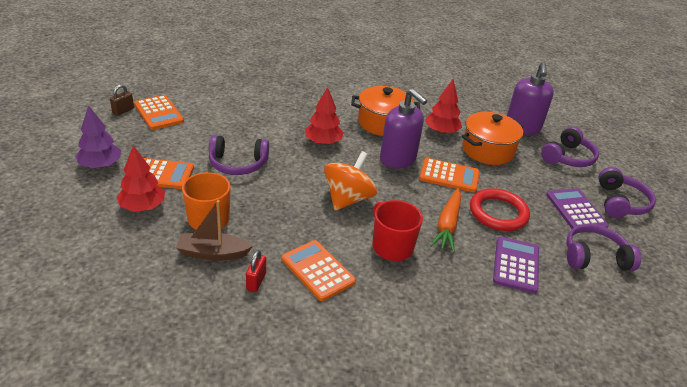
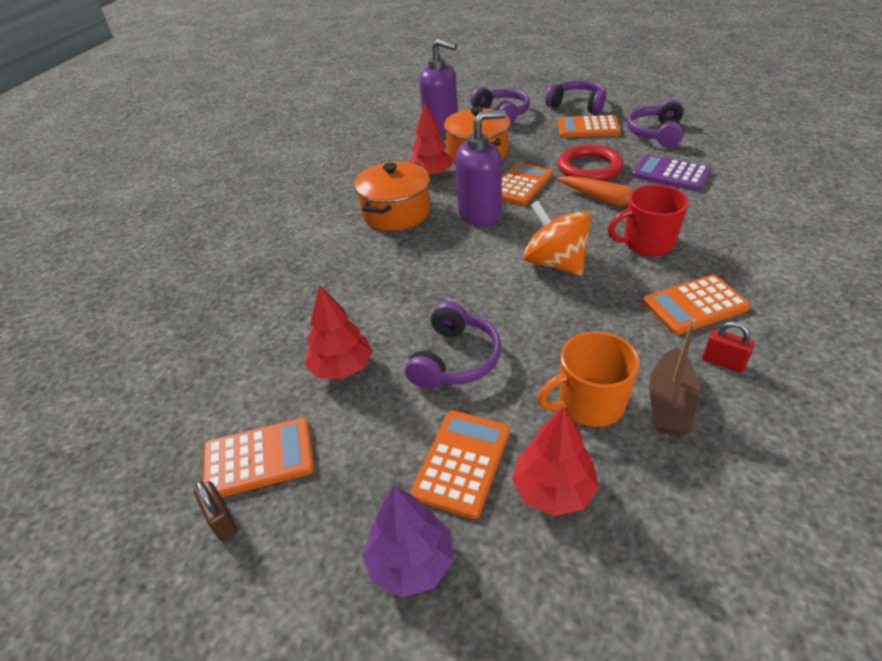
camera: 65 degrees left, 5 degrees up
(323, 142) = (424, 267): red tree -> red tree (342, 367)
(575, 210) = (588, 128): purple calculator -> orange calculator

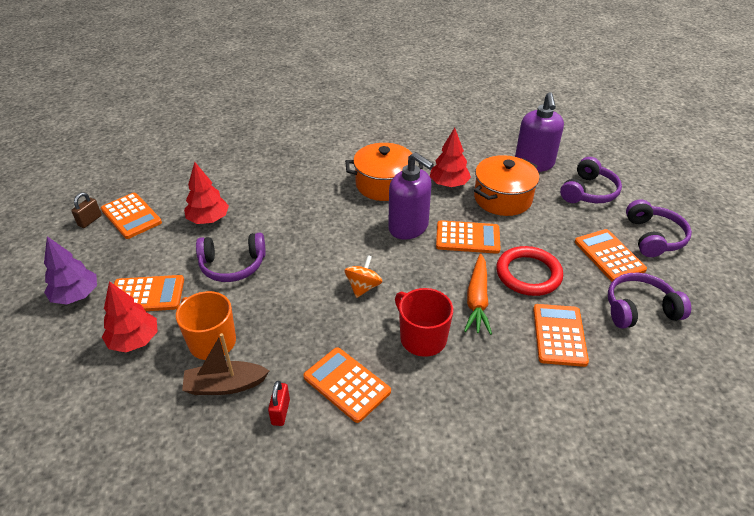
camera: 60 degrees right, 0 degrees up
(555, 263) = (363, 287): orange spinning top -> orange spinning top, size x0.60
(670, 174) = (559, 335): purple calculator -> orange calculator

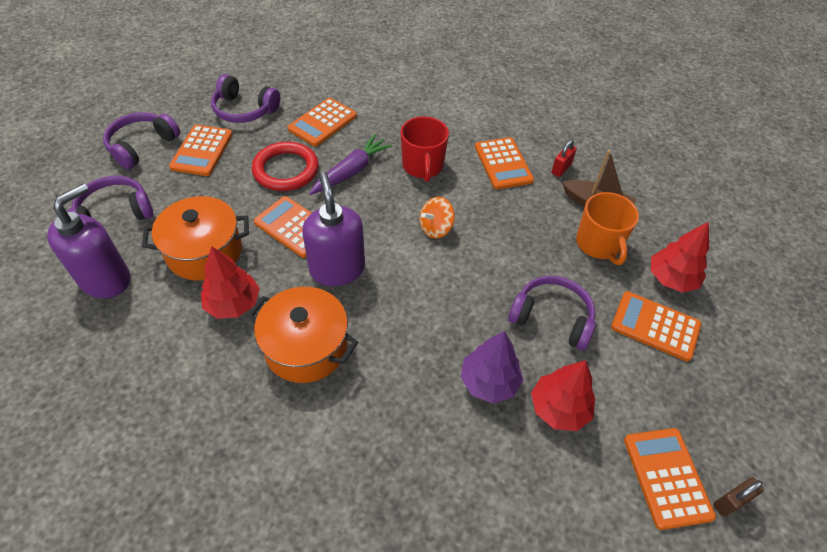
camera: 150 degrees left, 10 degrees up
(76, 295) = (736, 365): purple tree -> purple tree (489, 382)
(477, 300) = (351, 171): orange carrot -> purple carrot

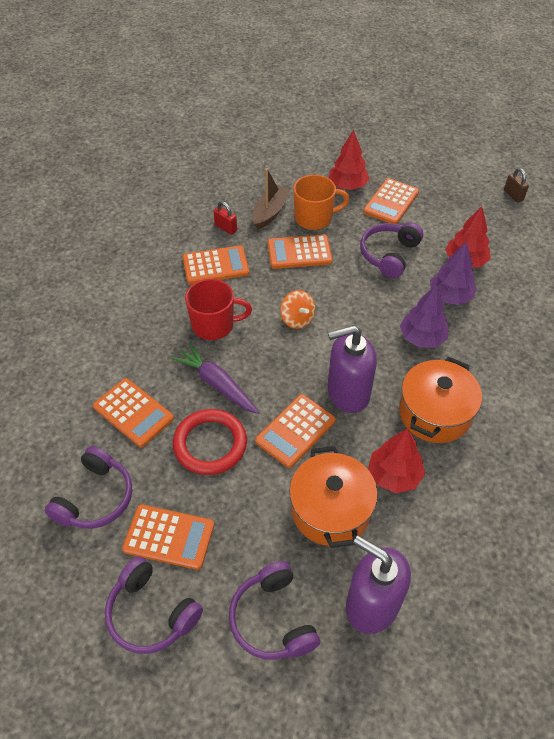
camera: 85 degrees left, 0 degrees up
(416, 344) = (422, 338): none -> purple tree
(666, 477) = (504, 218): orange calculator -> orange calculator (299, 252)

